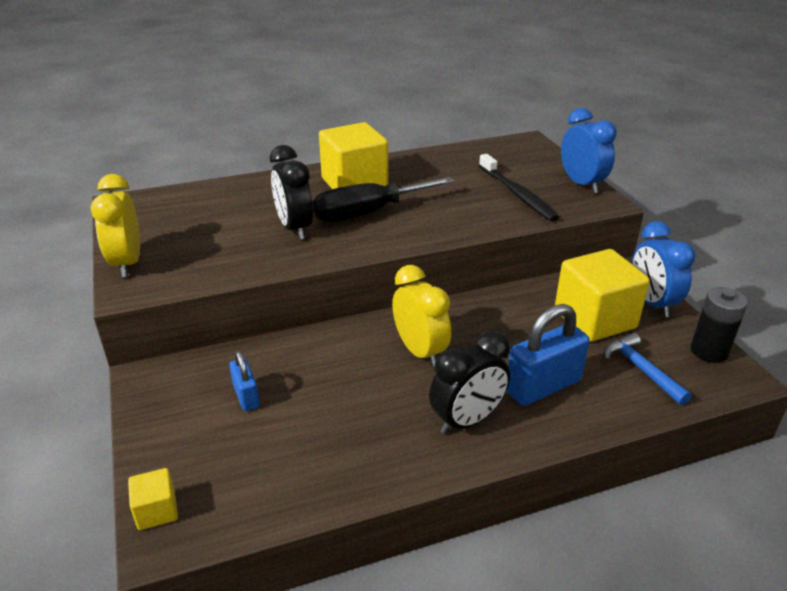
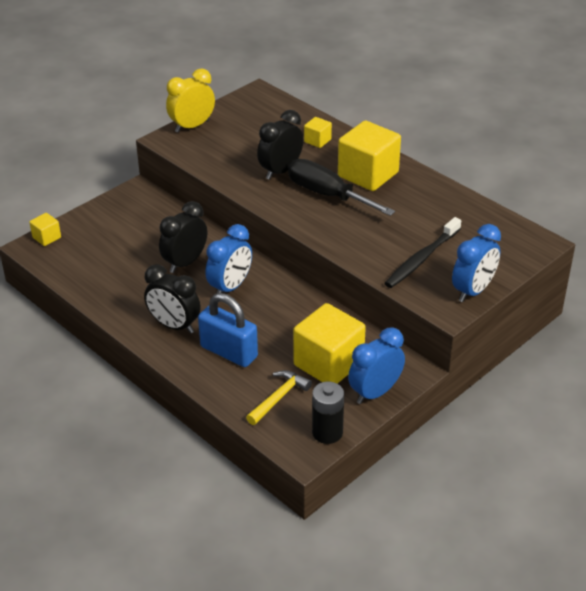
camera: 65 degrees right, 5 degrees up
(246, 396) = (144, 232): blue padlock -> none
(263, 194) = (317, 141): none -> yellow cube
(344, 375) = (185, 263): none -> black clock
(420, 351) = (230, 287): yellow clock -> blue clock
(641, 369) = (279, 397): blue hammer -> yellow hammer

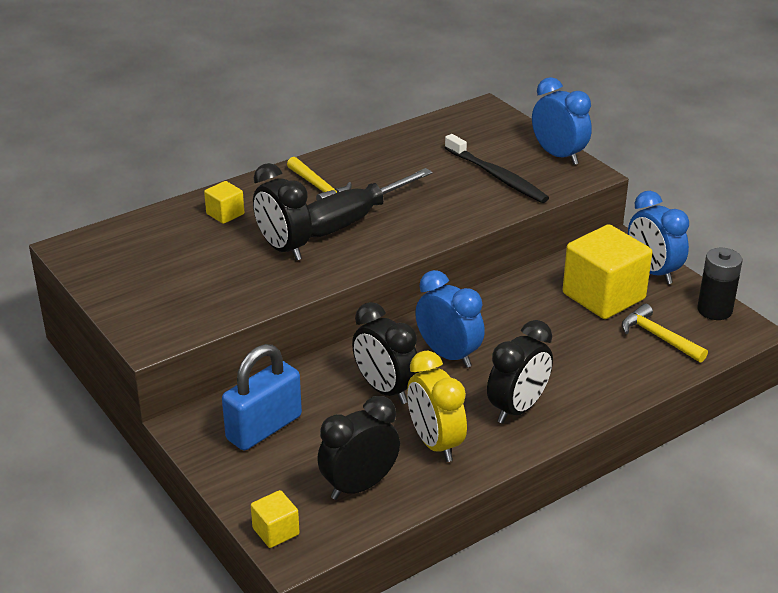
camera: 80 degrees left, 5 degrees down
(88, 264) = (359, 486): none -> black clock
(192, 126) = (130, 313): yellow clock -> yellow clock (435, 443)
(229, 352) = (575, 367): blue padlock -> blue padlock (264, 428)
(368, 174) = (319, 188): yellow cube -> yellow hammer

